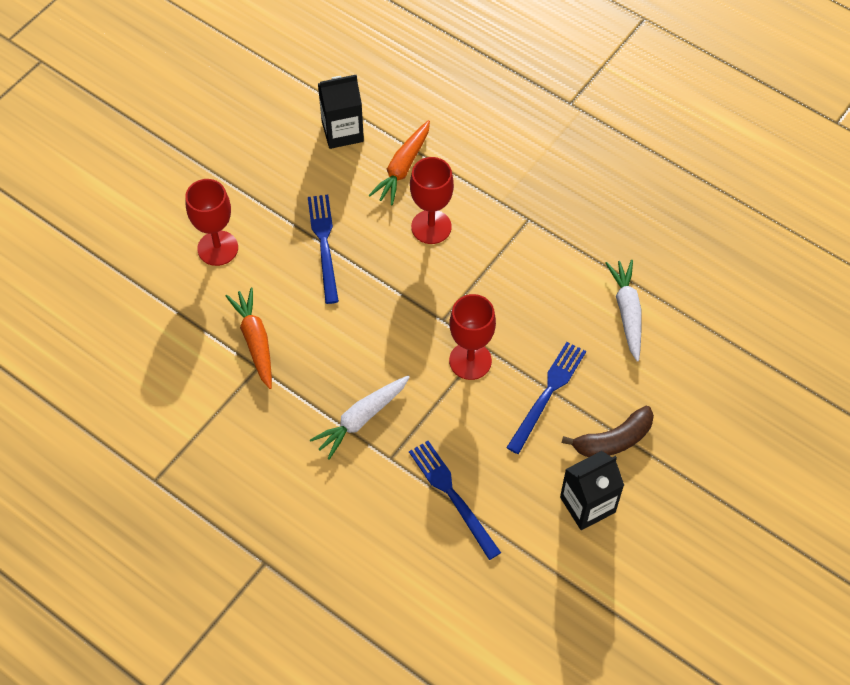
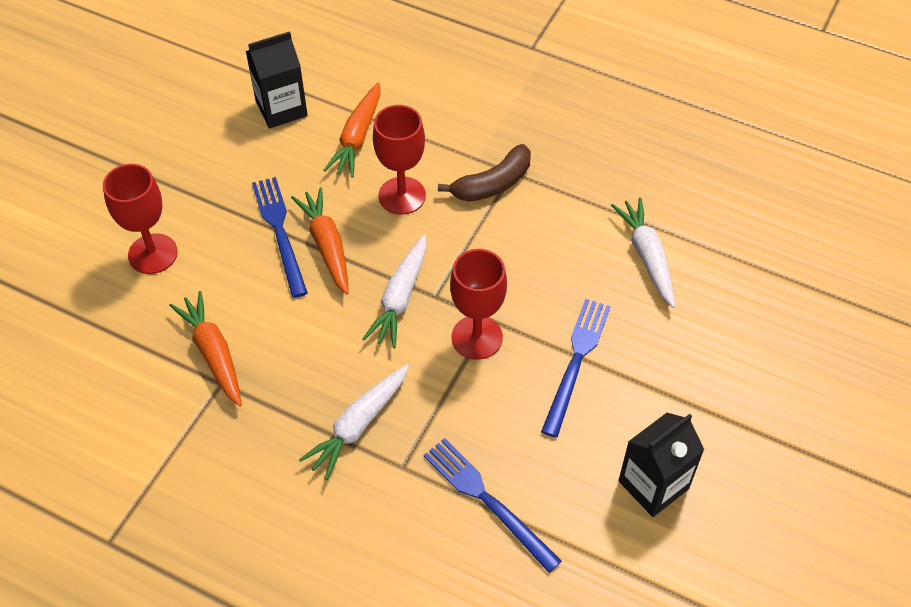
camera: 10 degrees left, 5 degrees down
(361, 262) = (327, 246): none -> orange carrot
(414, 317) = (400, 298): none -> white carrot
(613, 440) = (665, 403): brown banana -> brown banana (492, 184)

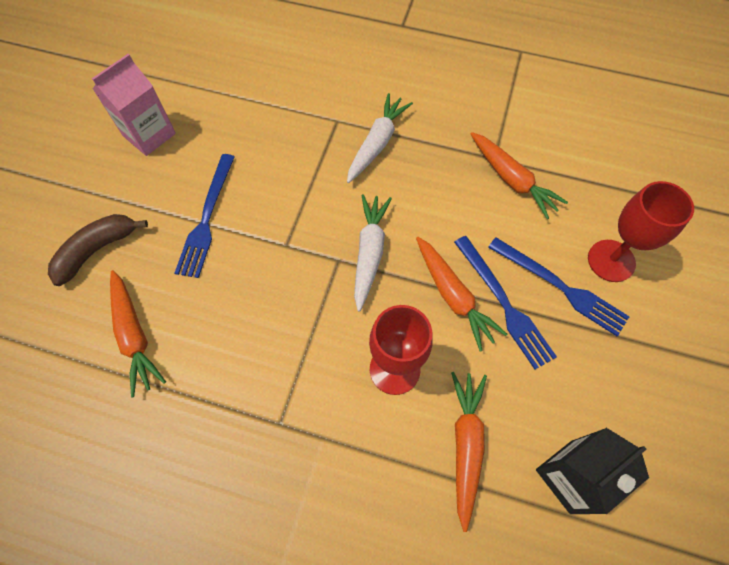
camera: 170 degrees right, 10 degrees up
(477, 337) = (294, 226): red goblet -> none
(487, 500) = (272, 108): blue fork -> blue fork (560, 287)
(492, 184) = (300, 402): brown banana -> brown banana (97, 250)
(647, 257) = (135, 335): white carrot -> orange carrot
(653, 485) = (149, 135): black carton -> pink carton

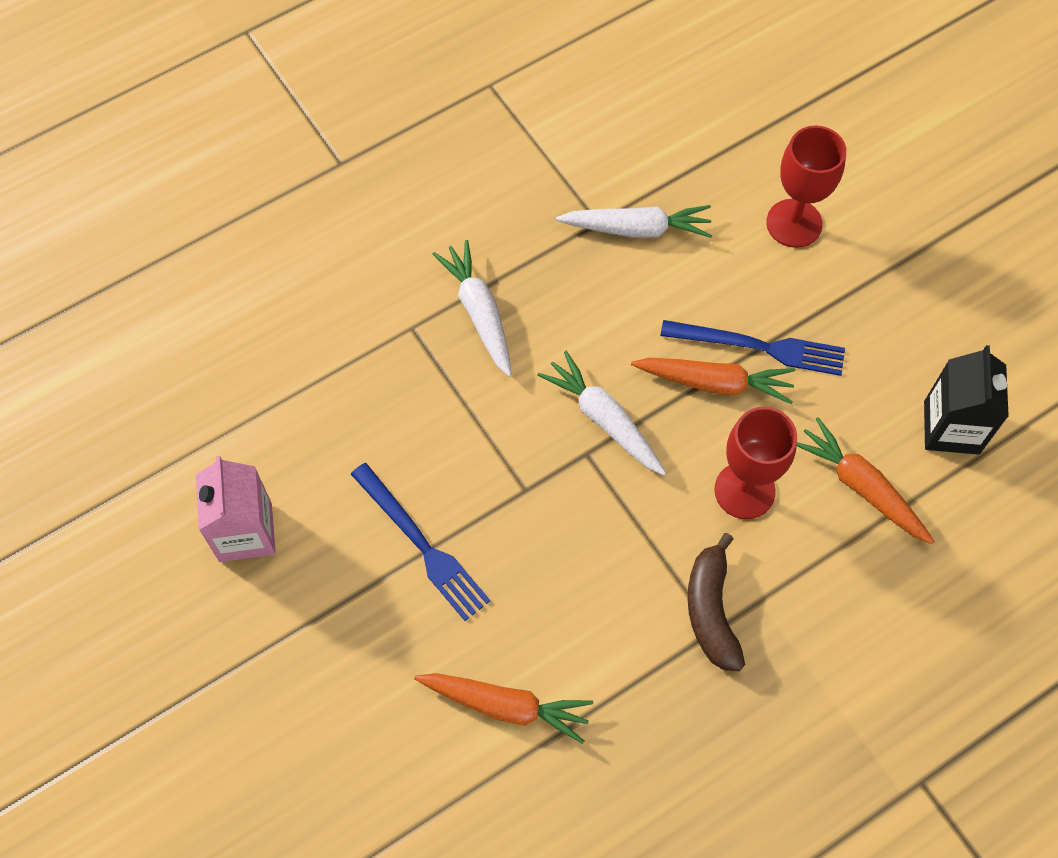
camera: 50 degrees left, 0 degrees up
(97, 250) = (362, 683): brown banana -> brown banana (711, 610)
(511, 179) = (636, 228): orange carrot -> white carrot
(560, 287) = (783, 287): blue fork -> none

